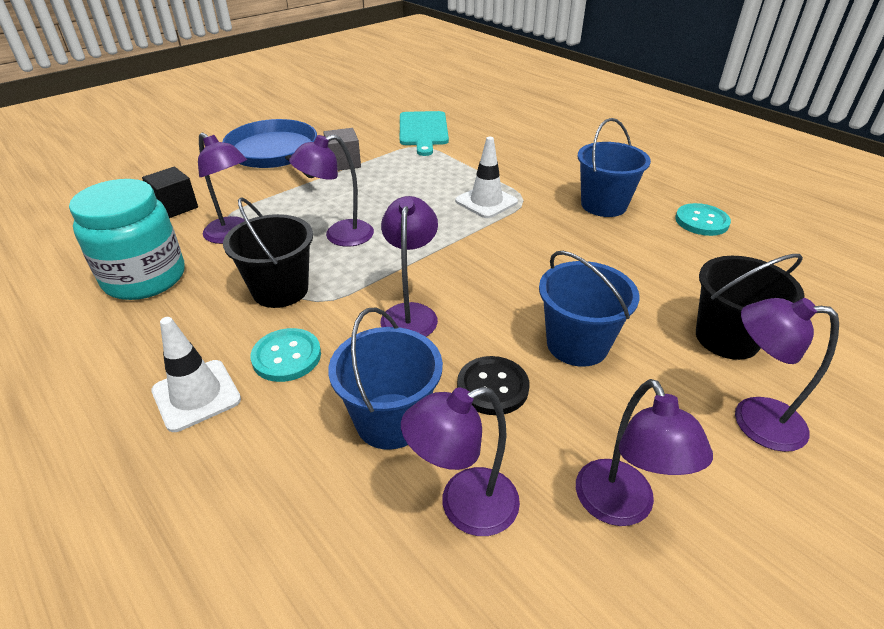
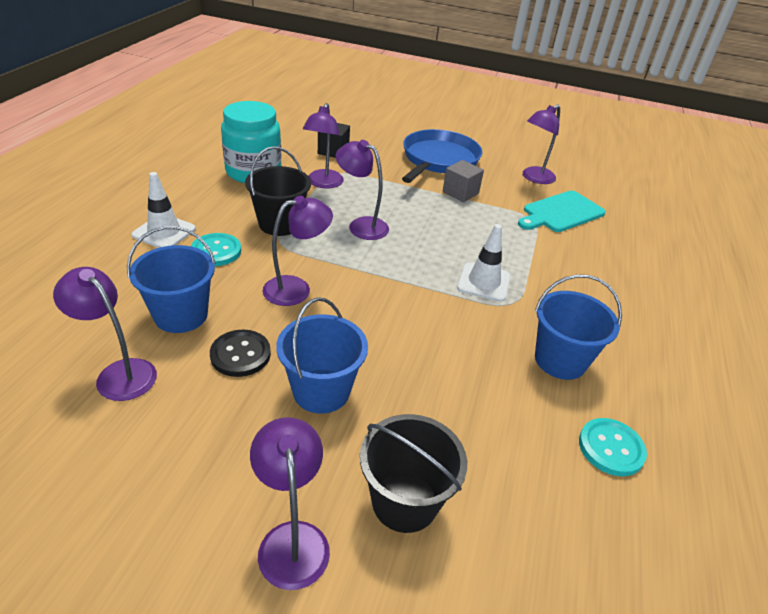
camera: 55 degrees right, 0 degrees up
(621, 507) = (148, 458): purple lamp -> purple lamp (534, 178)

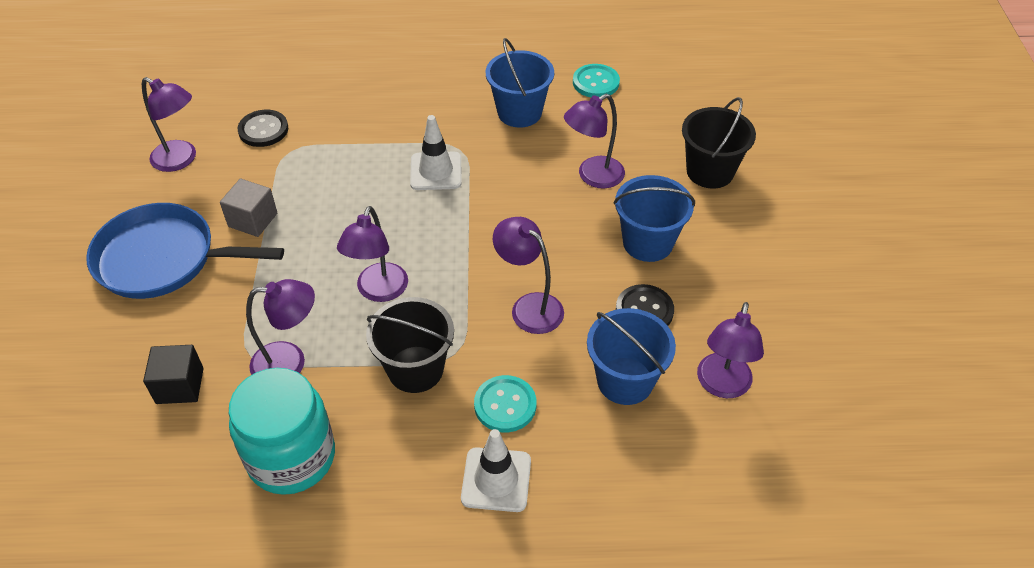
camera: 105 degrees left, 10 degrees up
(292, 539) = (775, 216): purple lamp -> purple lamp (593, 176)
(561, 213) = (263, 130): turquoise cutting board -> black button

